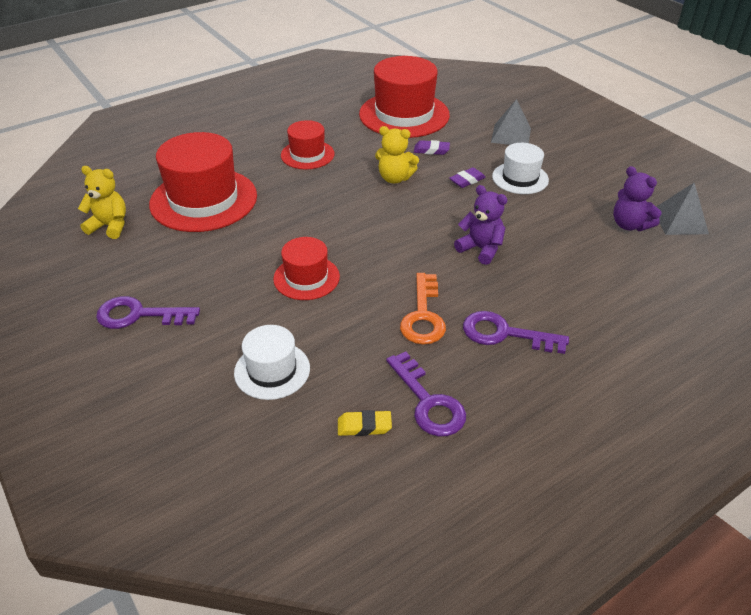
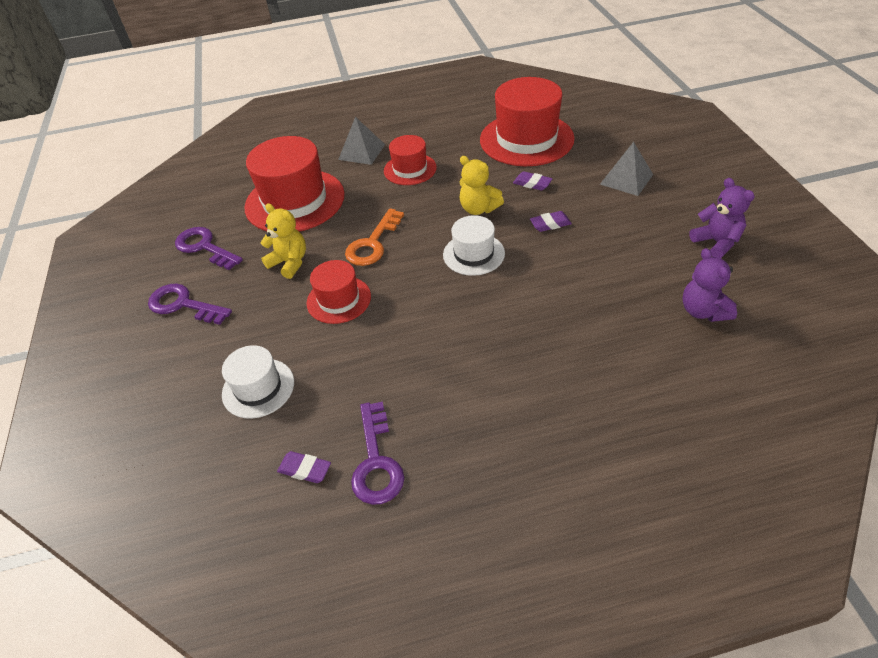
camera: 25 degrees right, 5 degrees up
(110, 226) = (207, 213): yellow teddy bear -> yellow teddy bear (289, 262)
(364, 426) = (305, 469): yellow eraser -> purple eraser
(423, 316) = (423, 366): orange key -> orange key (372, 243)
(481, 249) = (521, 305): purple teddy bear -> purple teddy bear (716, 242)
(504, 334) = (492, 407): purple key -> purple key (204, 247)
(520, 178) = (608, 231): white hat -> white hat (473, 254)
(680, 221) = (768, 319): grey pyramid -> grey pyramid (362, 152)

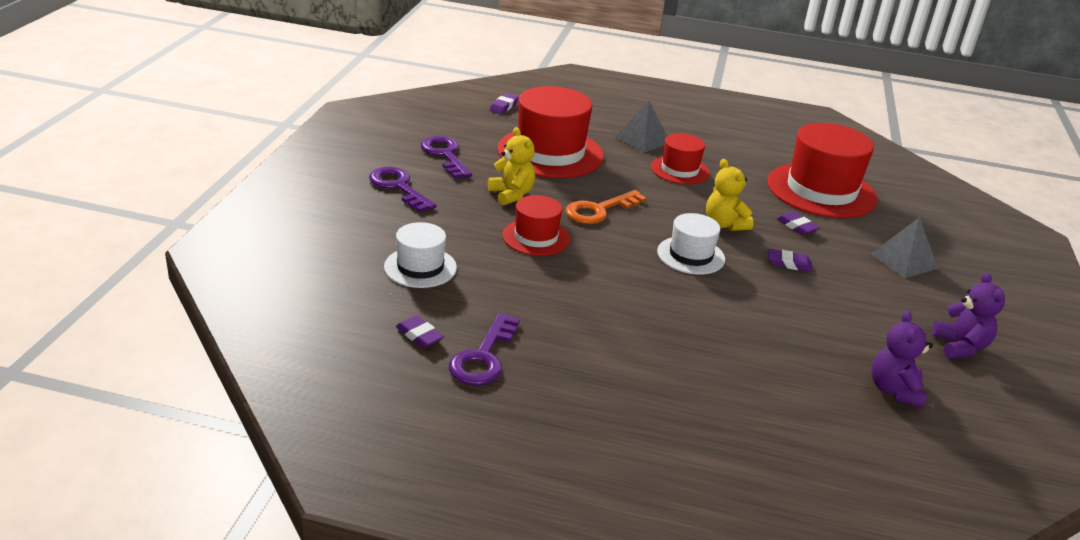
camera: 20 degrees right, 15 degrees down
(225, 169) = (503, 106): none -> purple eraser

